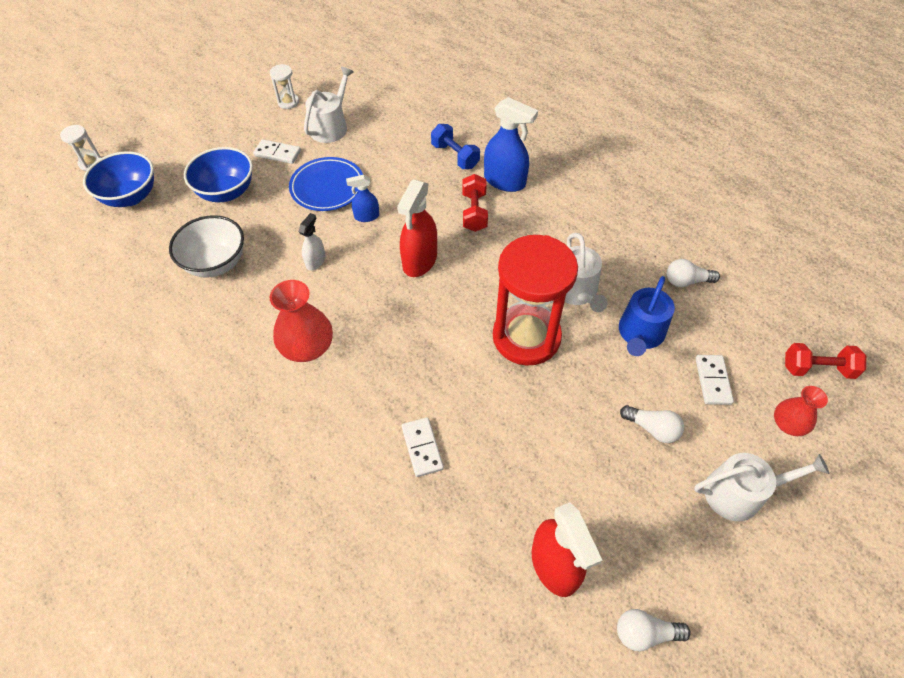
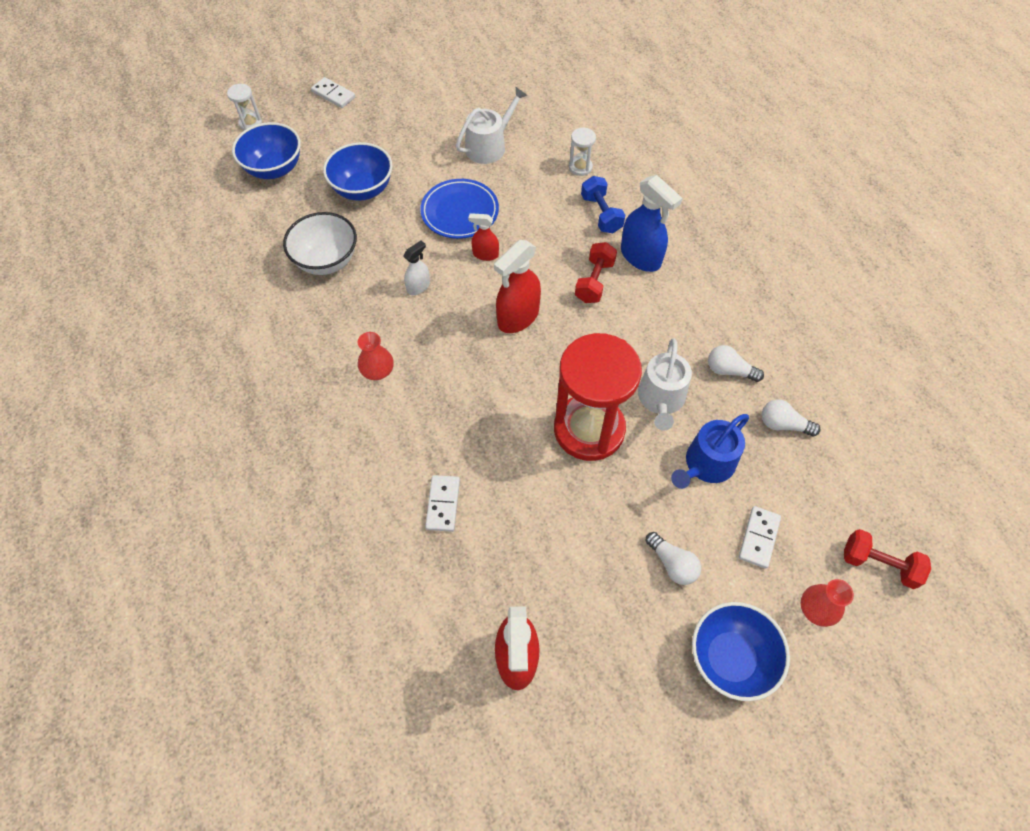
camera: 20 degrees right, 5 degrees up
(277, 153) = (426, 161): white domino -> white domino (333, 94)
(288, 102) = (458, 107): white hourglass -> white hourglass (580, 167)
(307, 347) = (377, 370): red vase -> red vase, size x0.62
(366, 216) = (485, 254): blue spray bottle -> red spray bottle
(645, 633) = (572, 750): white light bulb -> white light bulb (729, 370)
(740, 493) = (730, 658): white watering can -> blue bowl

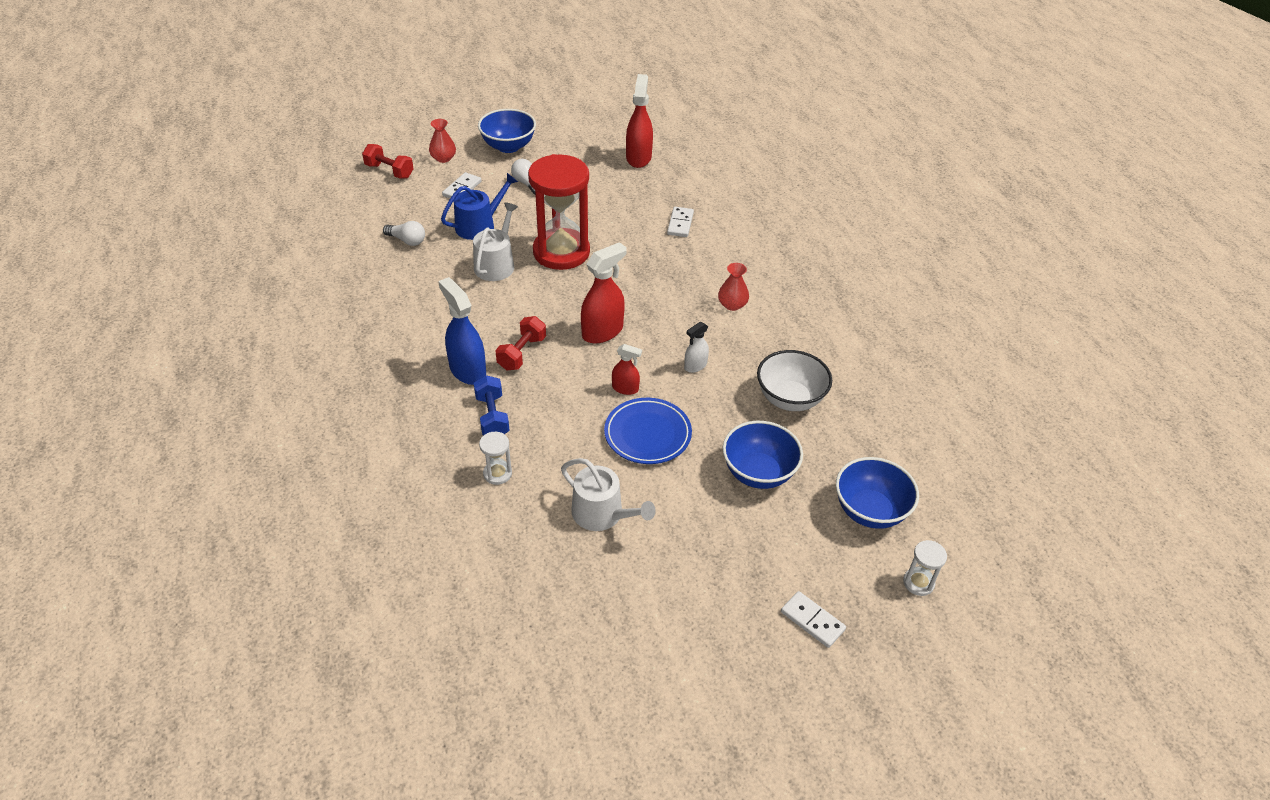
camera: 175 degrees left, 15 degrees down
(489, 146) = (602, 514): white watering can -> white watering can turned 105 degrees counterclockwise
(729, 370) = (430, 276): white light bulb -> none

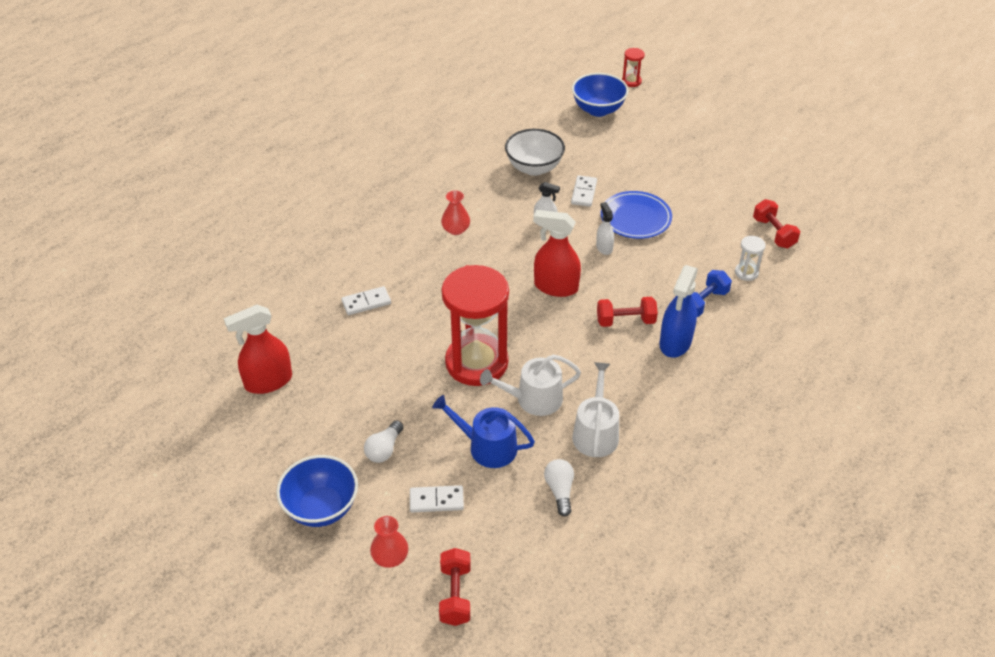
camera: 120 degrees left, 0 degrees up
(529, 537) = (773, 233): none -> red dumbbell
(602, 514) = (721, 210): white watering can -> white watering can (595, 433)
(625, 388) = (604, 247): red spray bottle -> white spray bottle
(758, 473) = (615, 159): blue bowl -> none
(812, 621) = (698, 108): white domino -> white domino (583, 192)
(918, 583) = (631, 81): white hourglass -> red hourglass

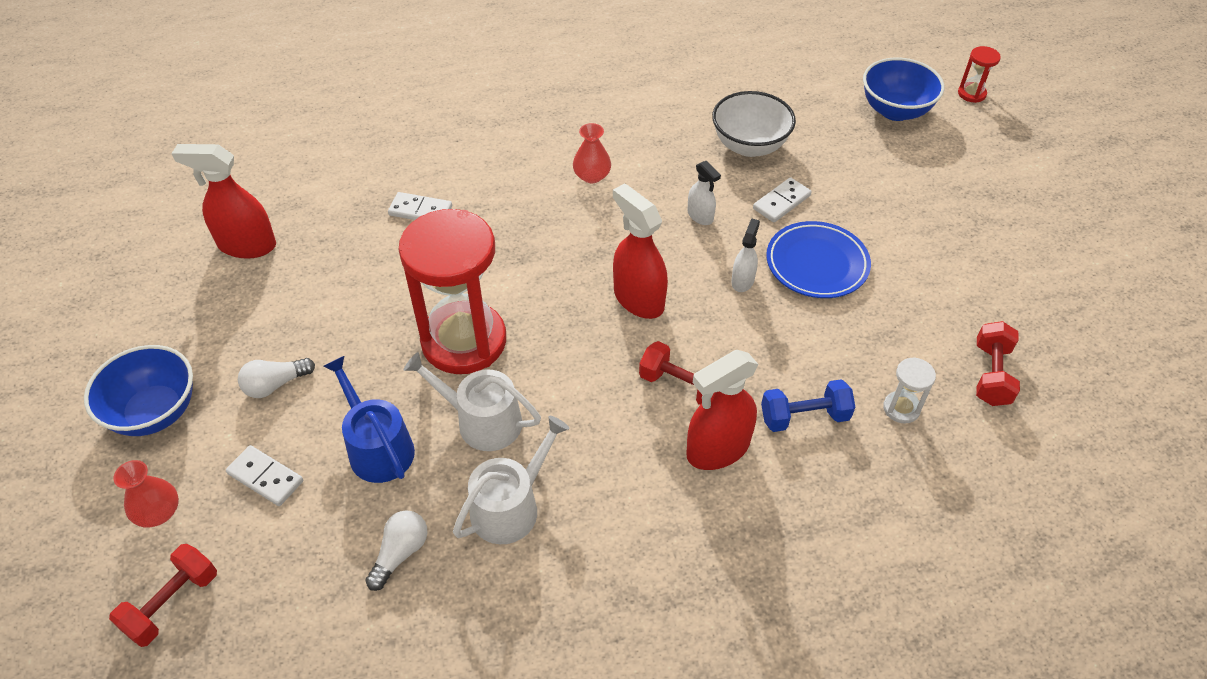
camera: 35 degrees right, 5 degrees up
(675, 343) = (717, 449): blue spray bottle -> red spray bottle

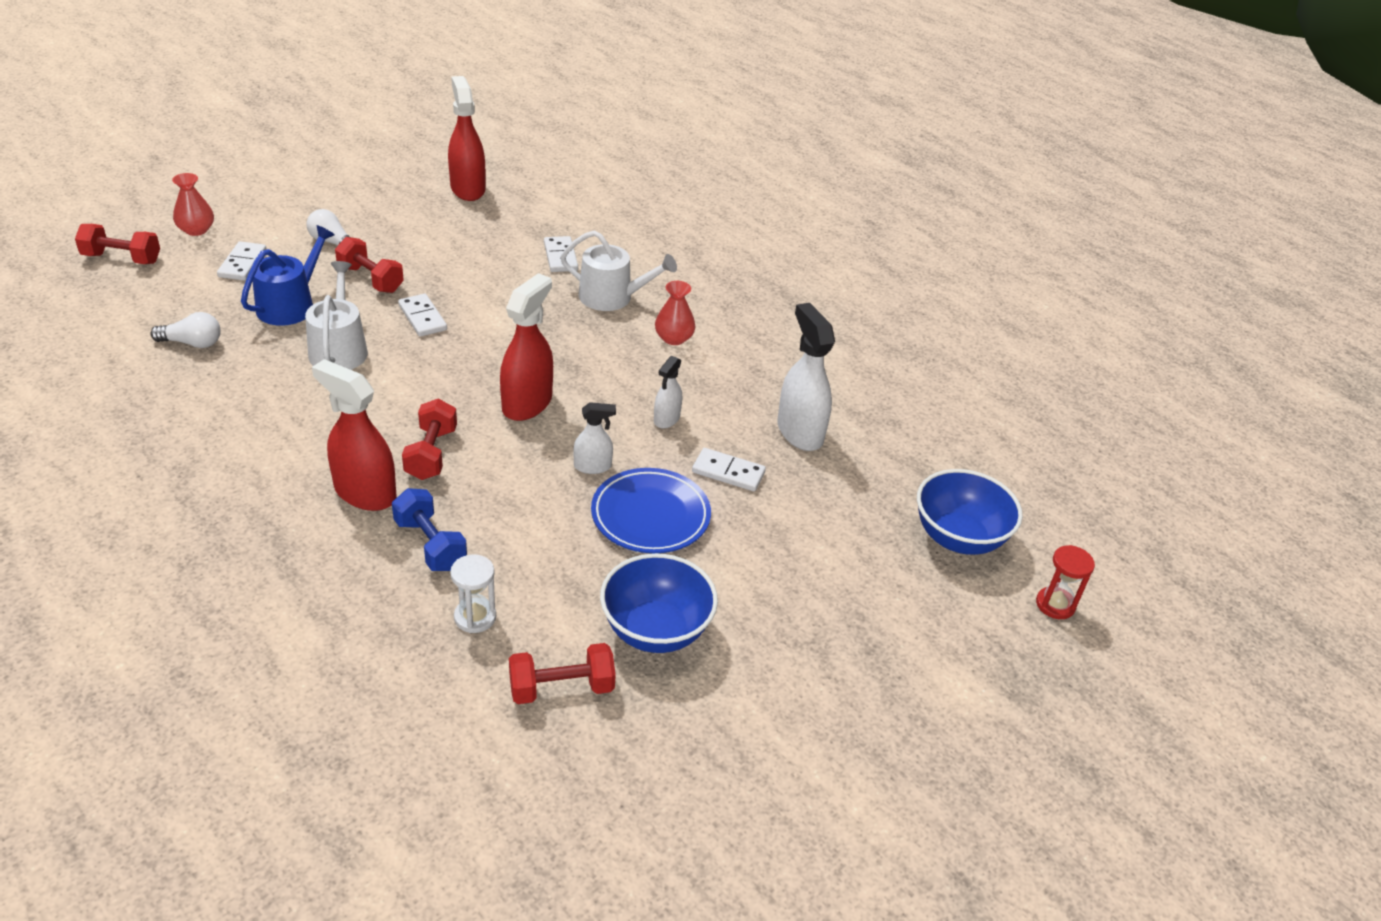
camera: 60 degrees right, 10 degrees down
(155, 412) = (284, 201): blue bowl -> blue bowl (656, 630)
(369, 367) = (371, 279): none -> red dumbbell
(464, 341) = (422, 318): red hourglass -> white domino
(510, 506) = (256, 386): white watering can -> white watering can (612, 297)
(749, 146) = (799, 432): white bowl -> white spray bottle

